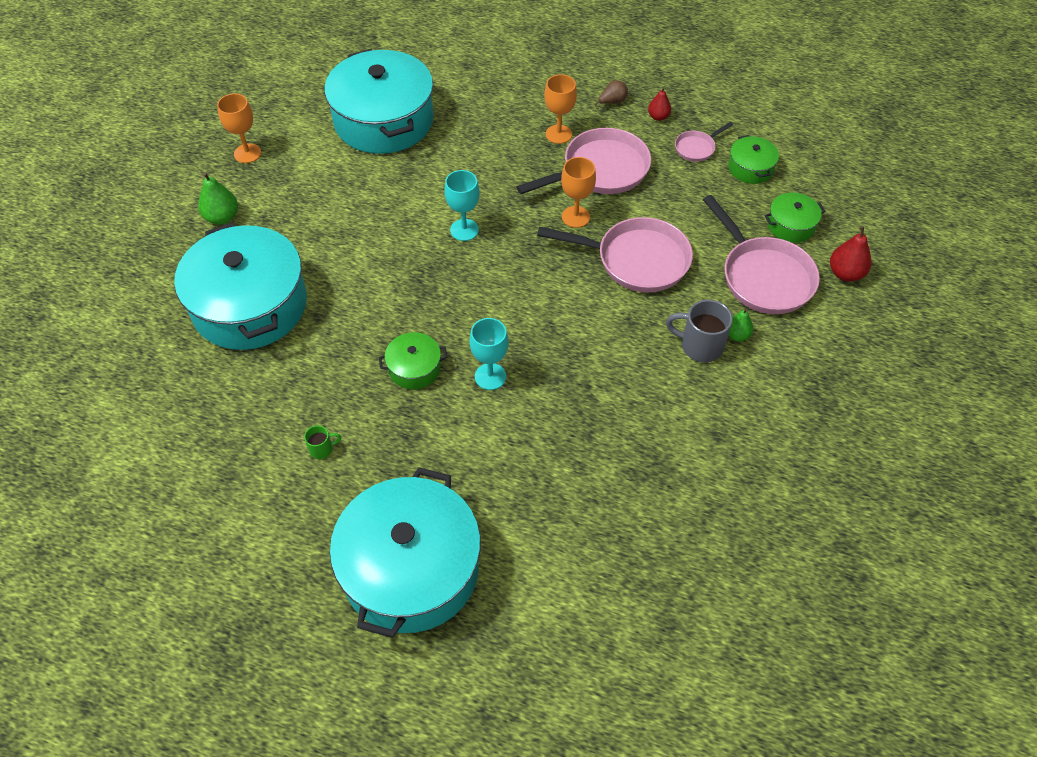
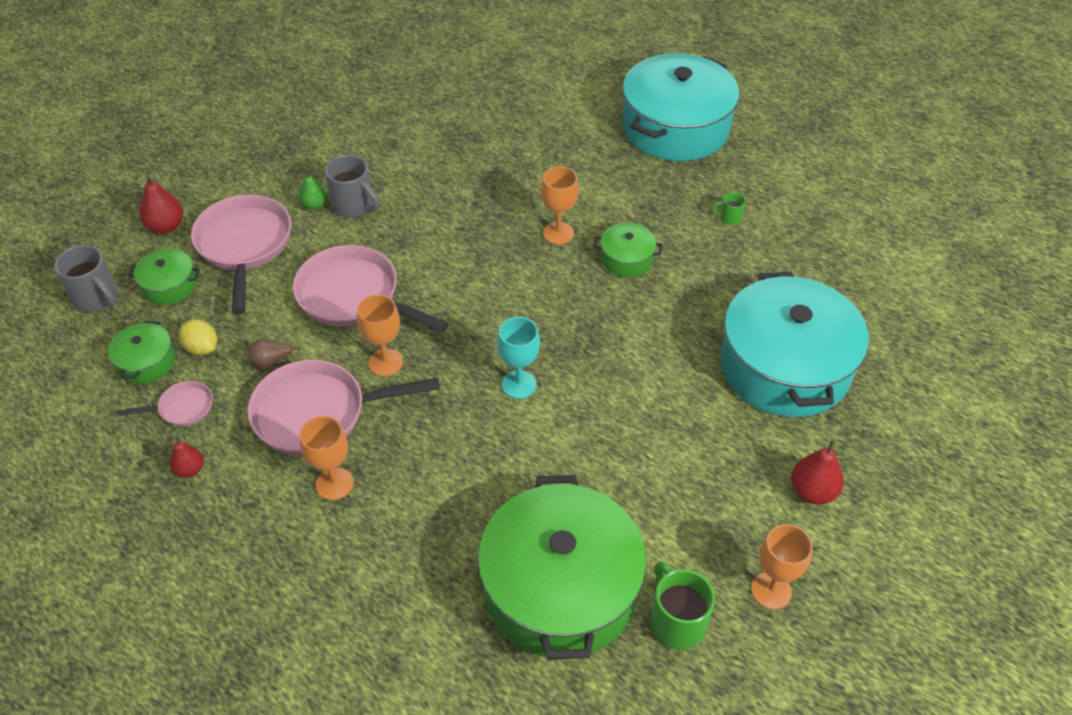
camera: 160 degrees left, 5 degrees down
(222, 217) = (812, 491): green pear -> red pear
(306, 123) = (676, 622): none -> green mug
(384, 120) = (560, 588): turquoise pot -> green pot
(490, 376) = (558, 233): turquoise goblet -> orange goblet
(612, 102) = (229, 514): brown pear -> brown pear (271, 362)
(720, 188) = (202, 348): none -> yellow lemon
(835, 199) = (96, 298): none -> grey mug

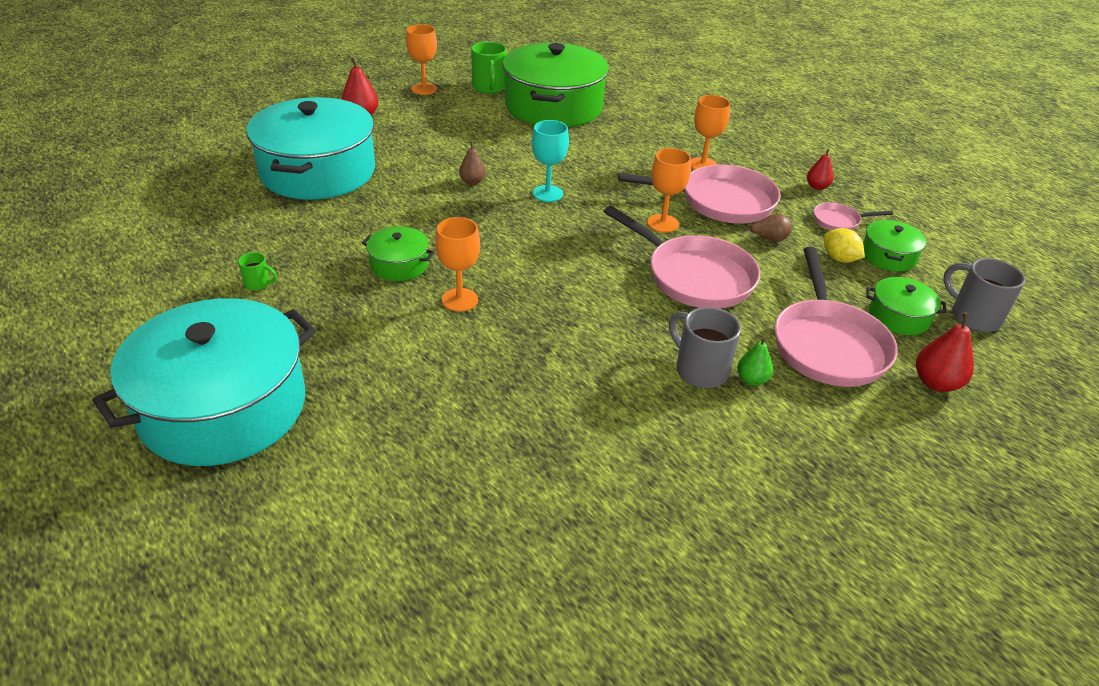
camera: 170 degrees left, 10 degrees down
(609, 386) = (472, 182): none -> brown pear

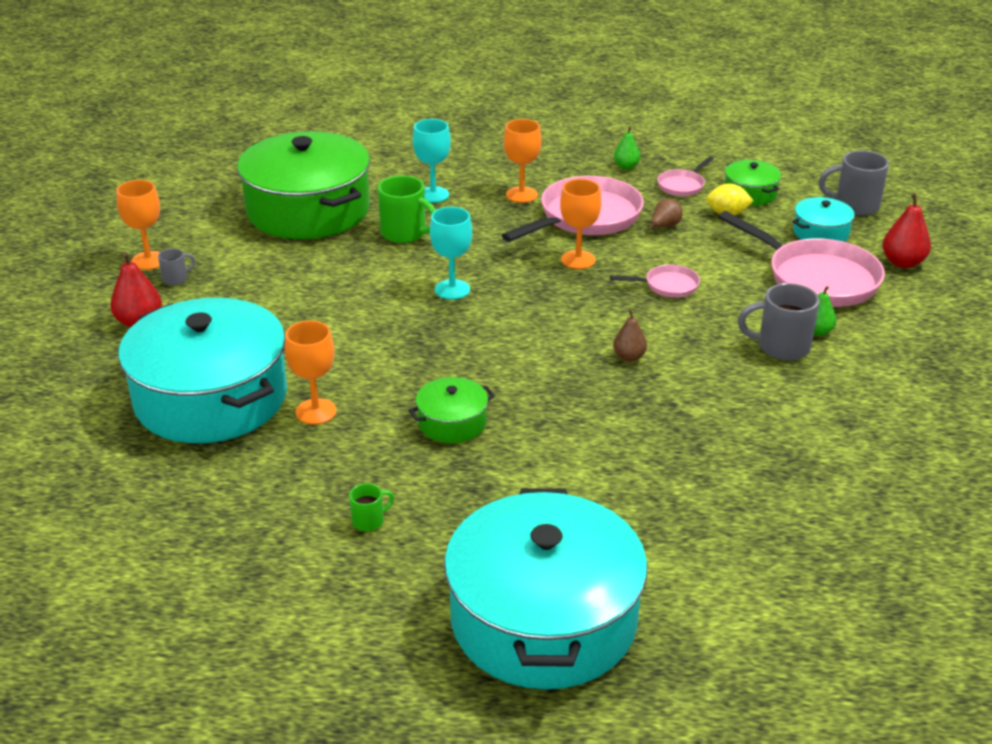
camera: 45 degrees left, 5 degrees down
(418, 105) = (176, 279): none -> grey mug
(460, 300) = (550, 415): orange goblet -> orange goblet (316, 412)
(472, 182) = (372, 318): brown pear -> brown pear (629, 357)
(489, 88) = (212, 225): green mug -> green mug (405, 233)
(644, 135) = (433, 195): none -> turquoise goblet
(694, 276) = (667, 286): pink pan -> pink pan, size x0.48
(817, 187) = (626, 167): red pear -> green pear
(898, 317) = (821, 233): green pot -> turquoise pot

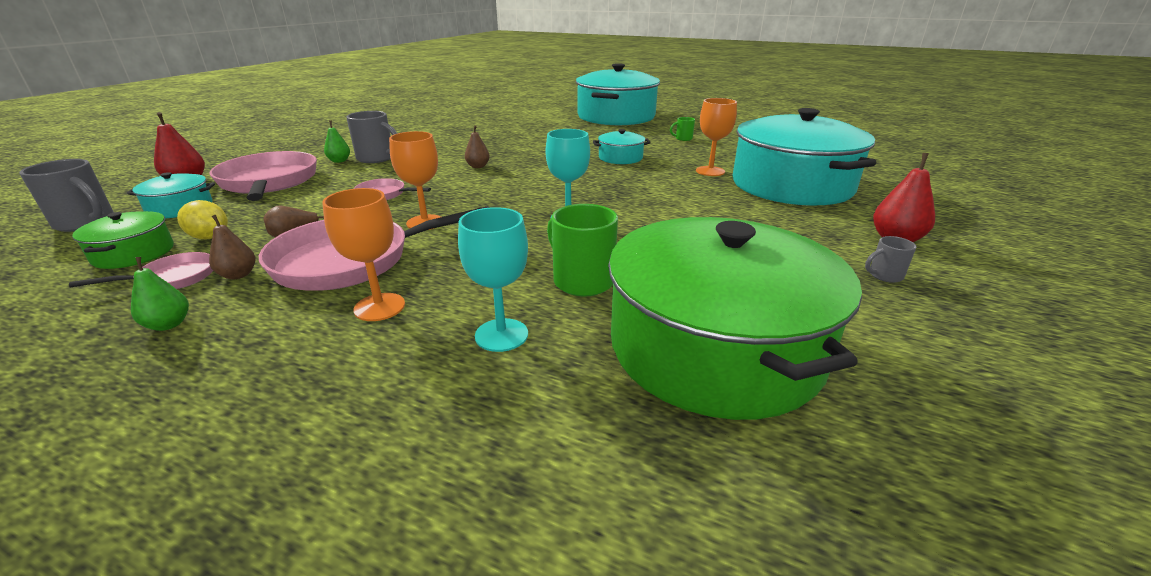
camera: 160 degrees left, 5 degrees down
(148, 260) = (945, 307): orange goblet -> none
(452, 423) = (620, 158): green pot -> turquoise pot
(644, 195) = (238, 275): none -> brown pear

